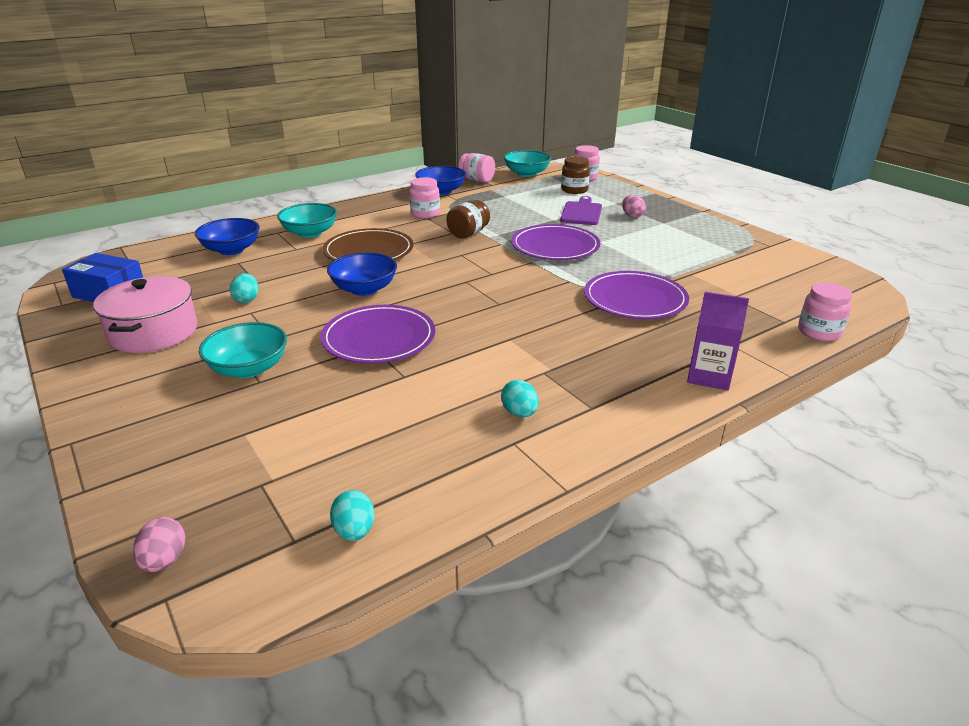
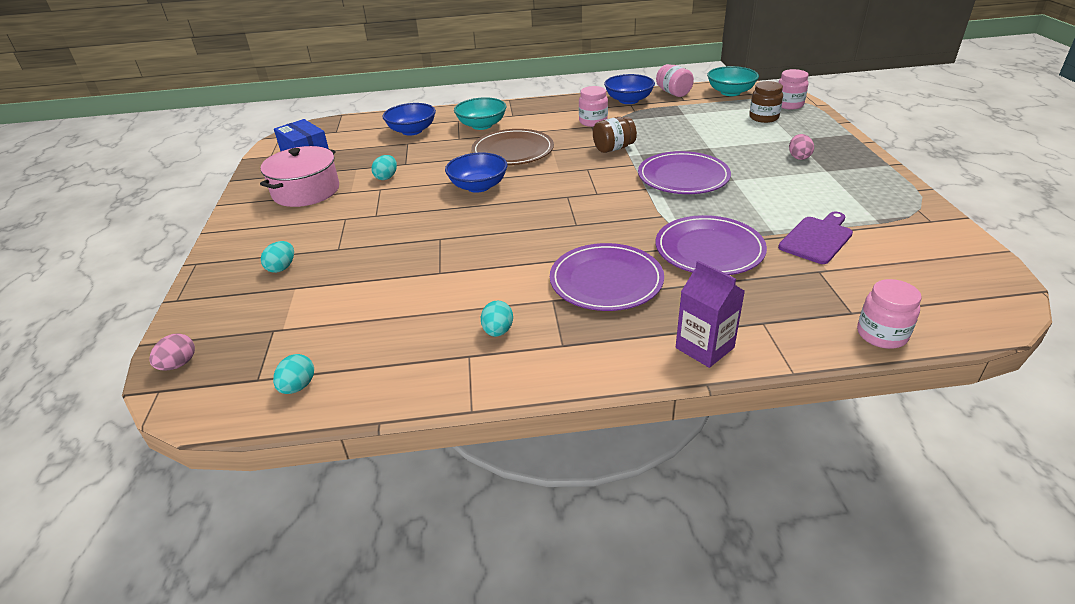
camera: 30 degrees right, 5 degrees up
(204, 417) = (282, 268): none -> turquoise egg
(249, 368) = (340, 236): turquoise bowl -> none
(379, 338) = (450, 234): purple plate -> purple plate (606, 281)
(581, 212) = (746, 144): purple cutting board -> purple cutting board (817, 238)

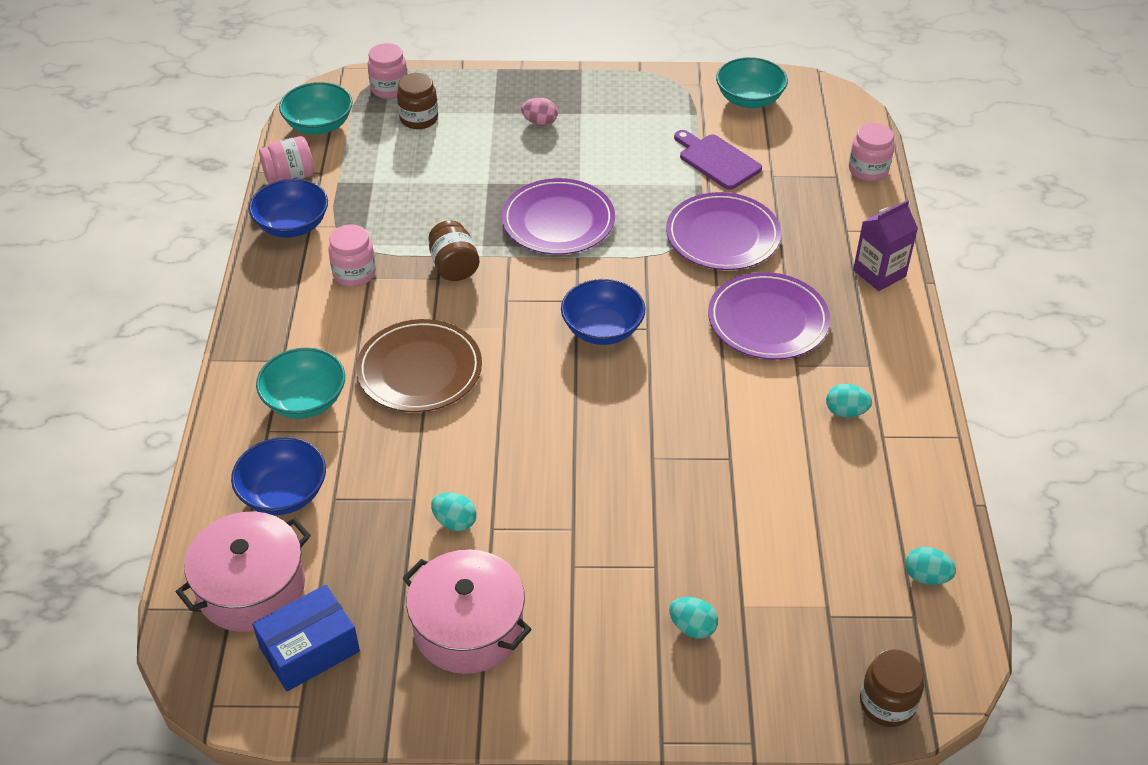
camera: 85 degrees left, 10 degrees up
(178, 364) = (887, 703): pink egg -> brown jar
(349, 133) = (251, 588): none -> pink pot
(478, 186) = (520, 414): blue bowl -> blue bowl (602, 329)
(935, 249) = (749, 99): none -> turquoise bowl

